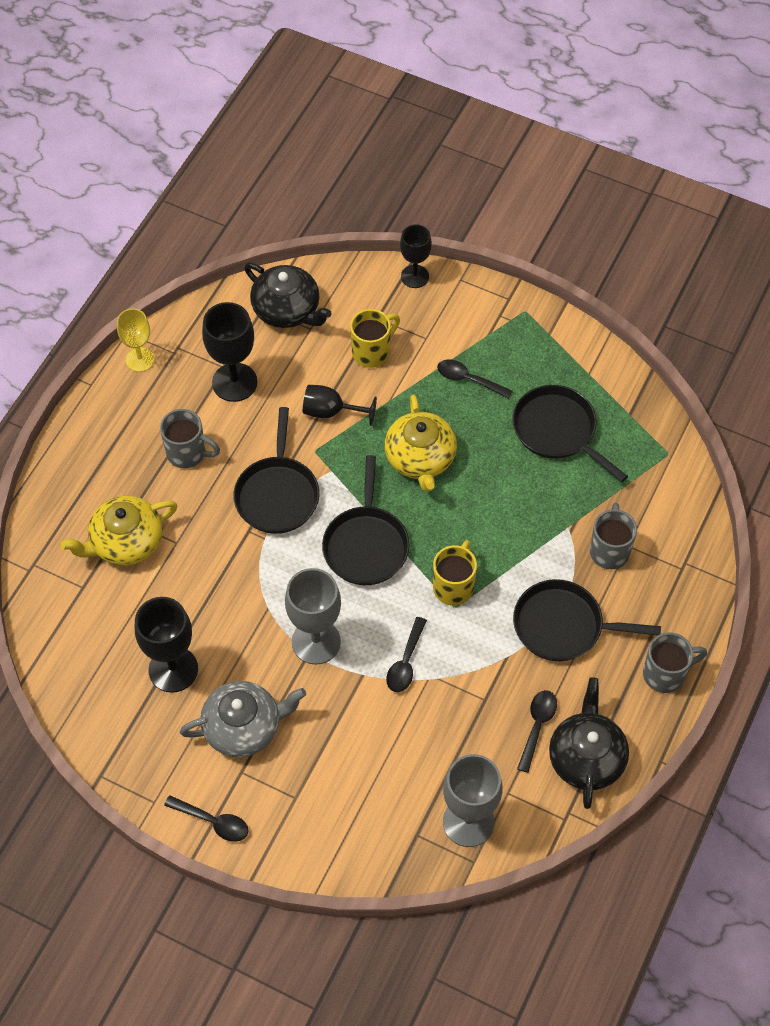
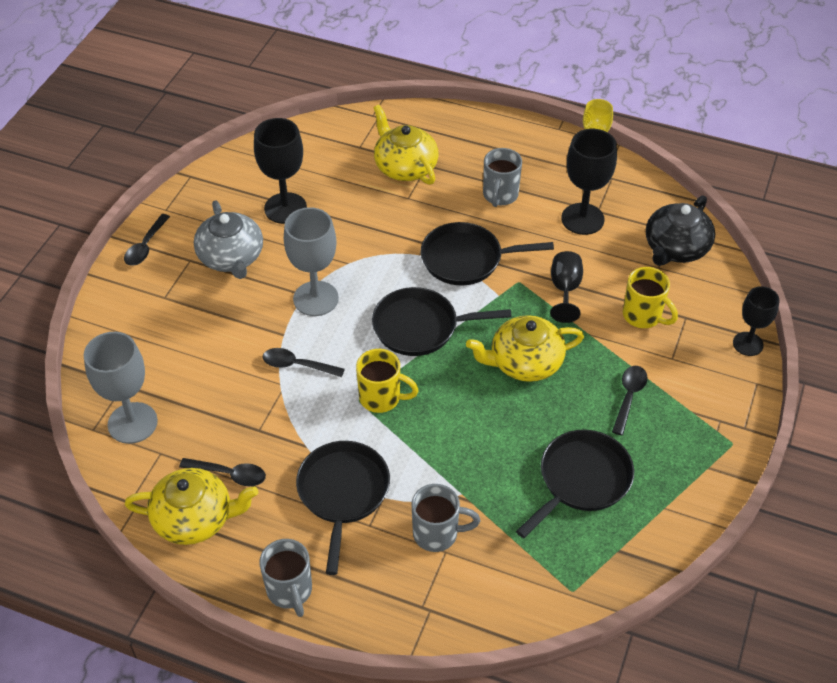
camera: 85 degrees right, 10 degrees down
(586, 757) = (194, 518): black teapot -> yellow teapot

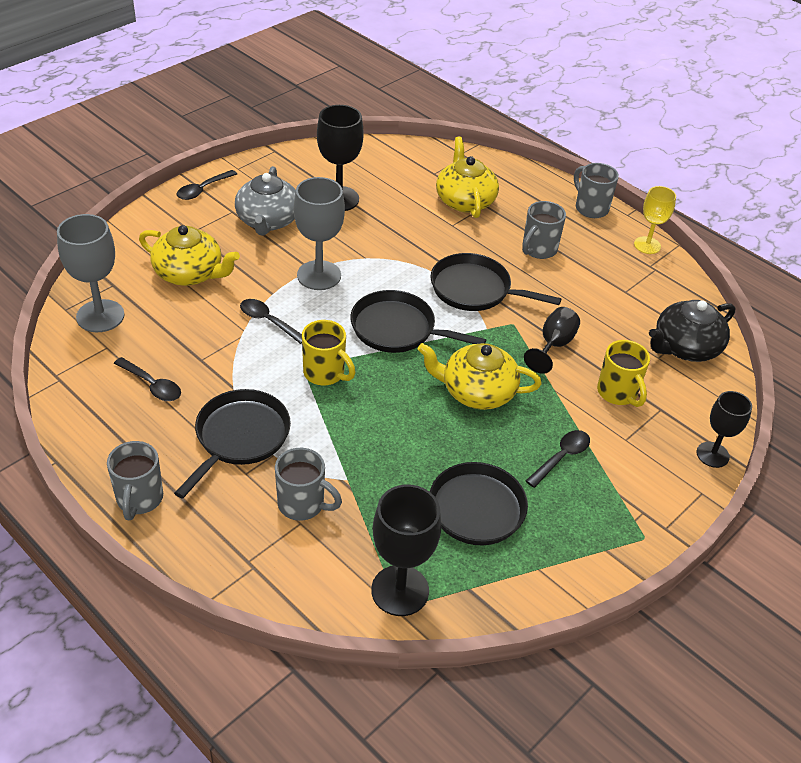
camera: 20 degrees right, 5 degrees down
(194, 518) = (99, 409): yellow teapot -> yellow teapot (189, 273)
(522, 133) = (590, 208): none -> grey mug
(582, 219) = (606, 293): black goblet -> black goblet (400, 590)

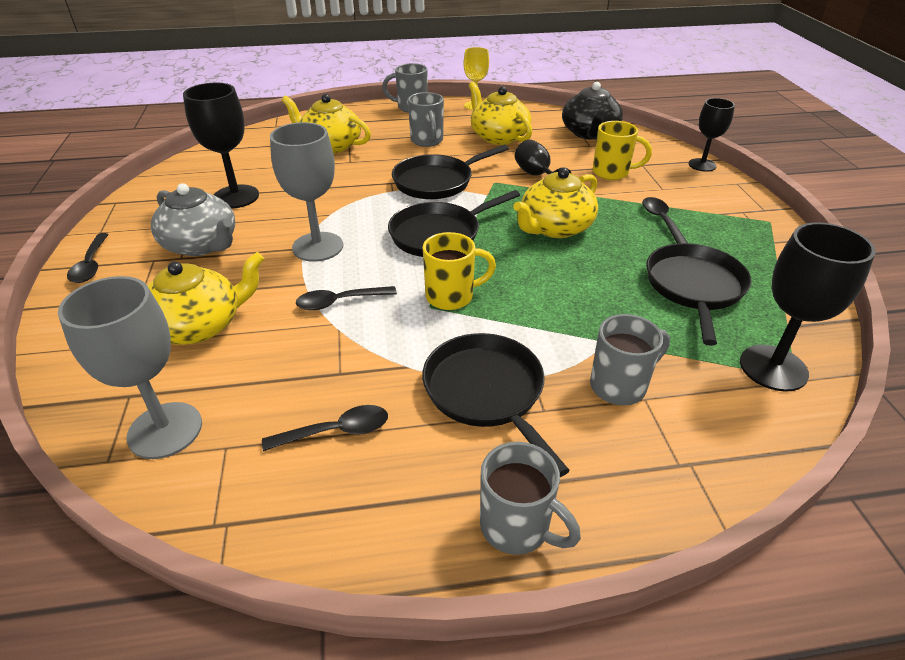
camera: 50 degrees left, 5 degrees down
(600, 289) = (498, 137): none -> yellow teapot

